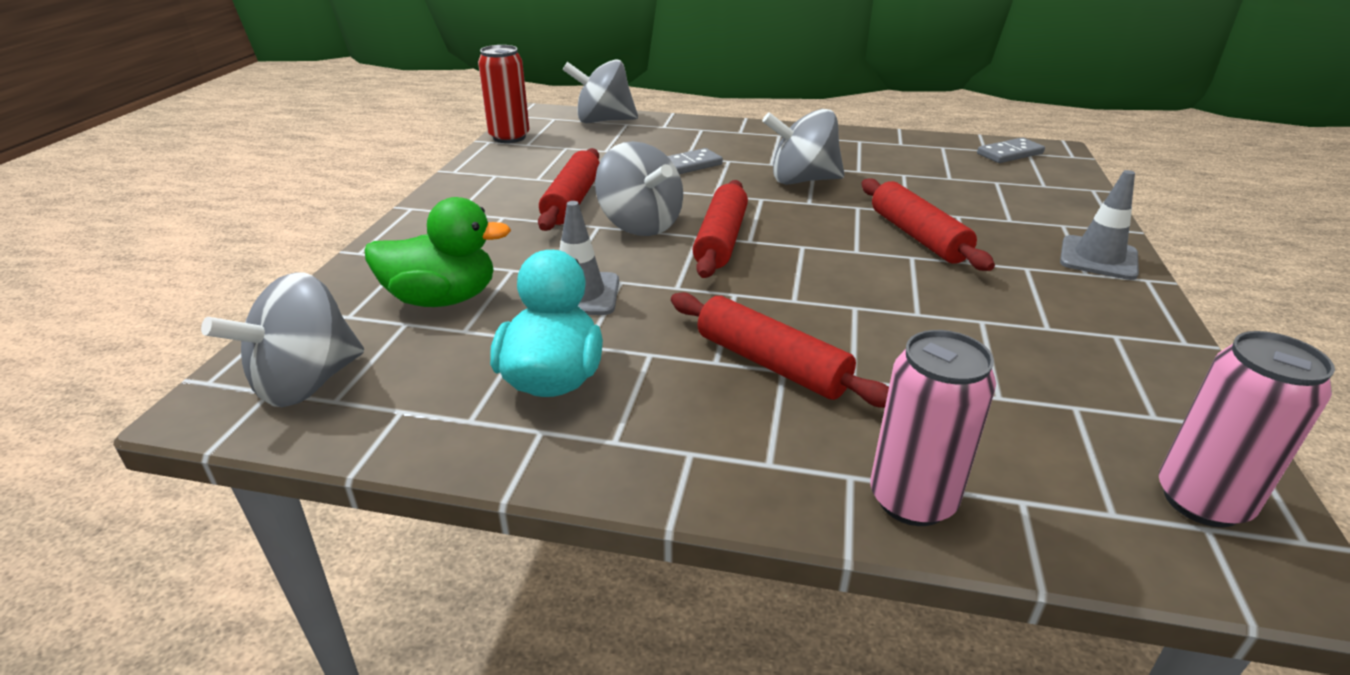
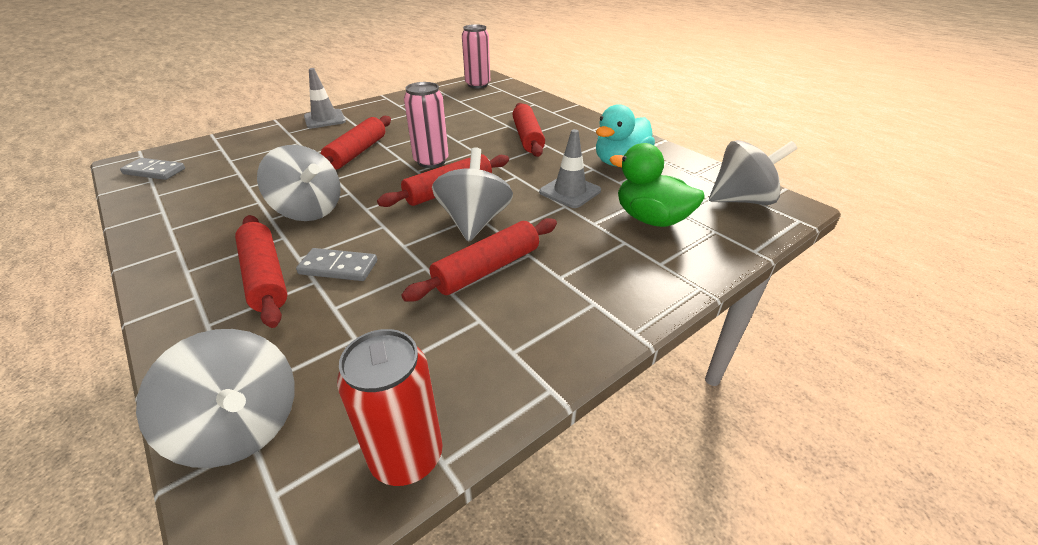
camera: 140 degrees left, 5 degrees up
(723, 148) = (265, 277): none -> red rolling pin
(912, 500) = (545, 104): pink can -> pink can (431, 161)

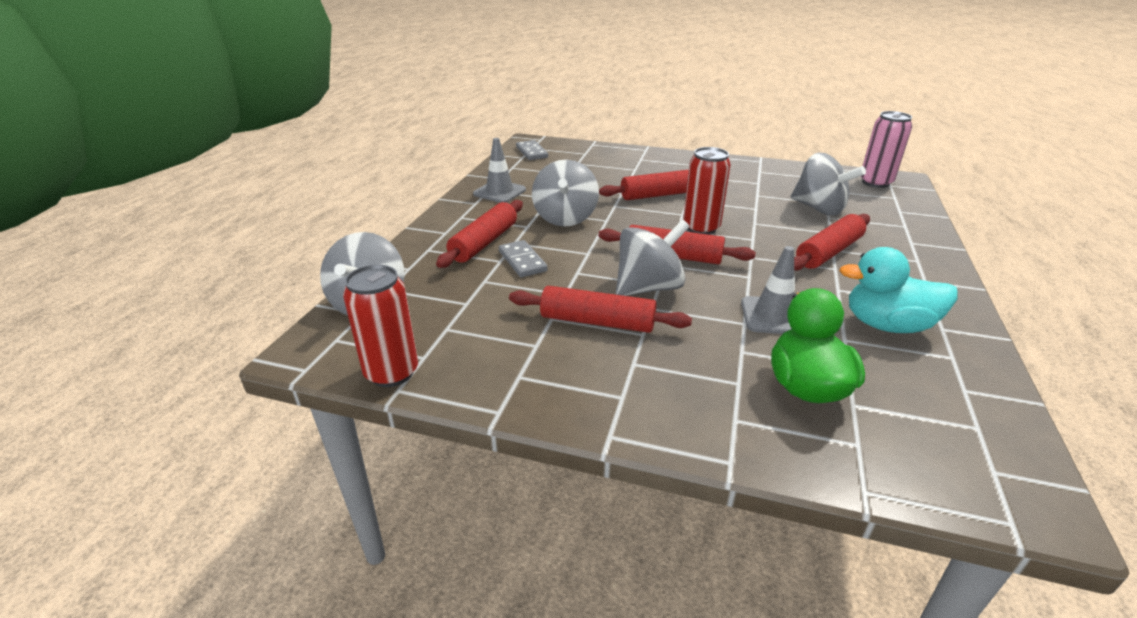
camera: 55 degrees right, 5 degrees down
(324, 119) = (681, 159): grey traffic cone -> grey traffic cone (499, 192)
(431, 161) = (701, 228): pink can -> red can
(741, 200) = (969, 449): grey spinning top -> grey spinning top (819, 209)

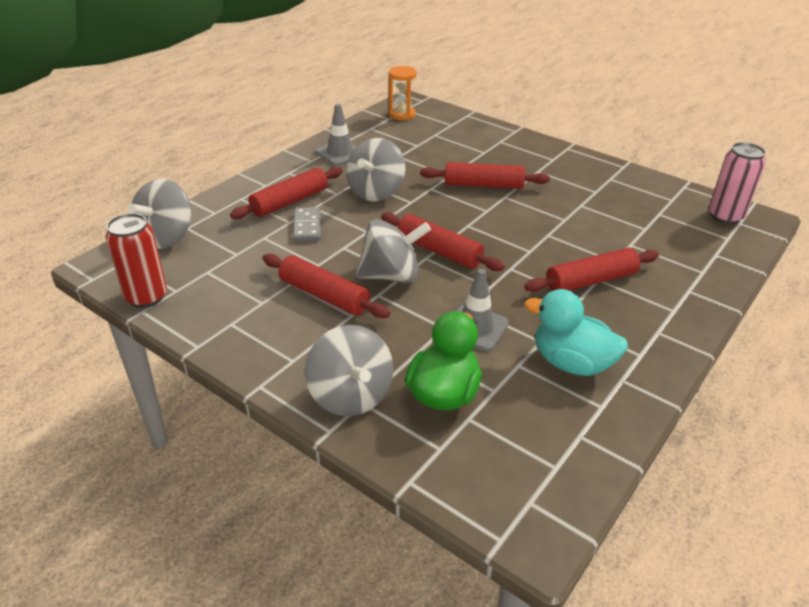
camera: 20 degrees right, 5 degrees up
(532, 152) = (402, 114): grey domino -> orange hourglass
(701, 228) = (490, 229): red can -> none
(819, 209) = (629, 233): grey spinning top -> grey spinning top (350, 396)

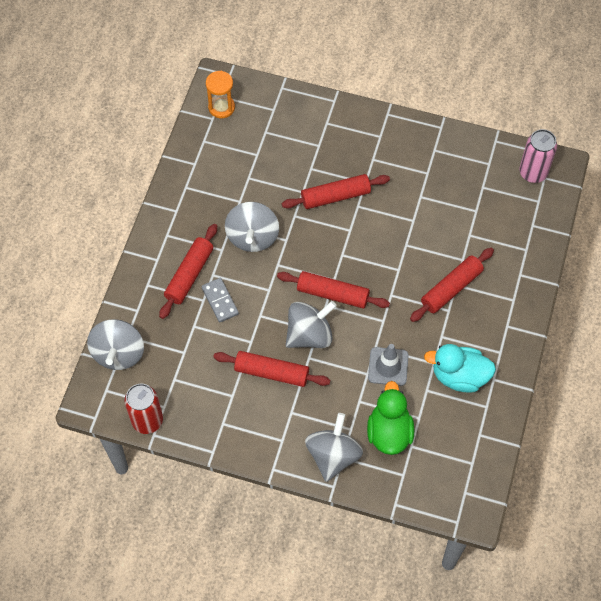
camera: 20 degrees left, 25 degrees up
(340, 153) = (195, 191): grey traffic cone -> none
(350, 396) = (333, 455): grey spinning top -> grey spinning top turned 120 degrees counterclockwise

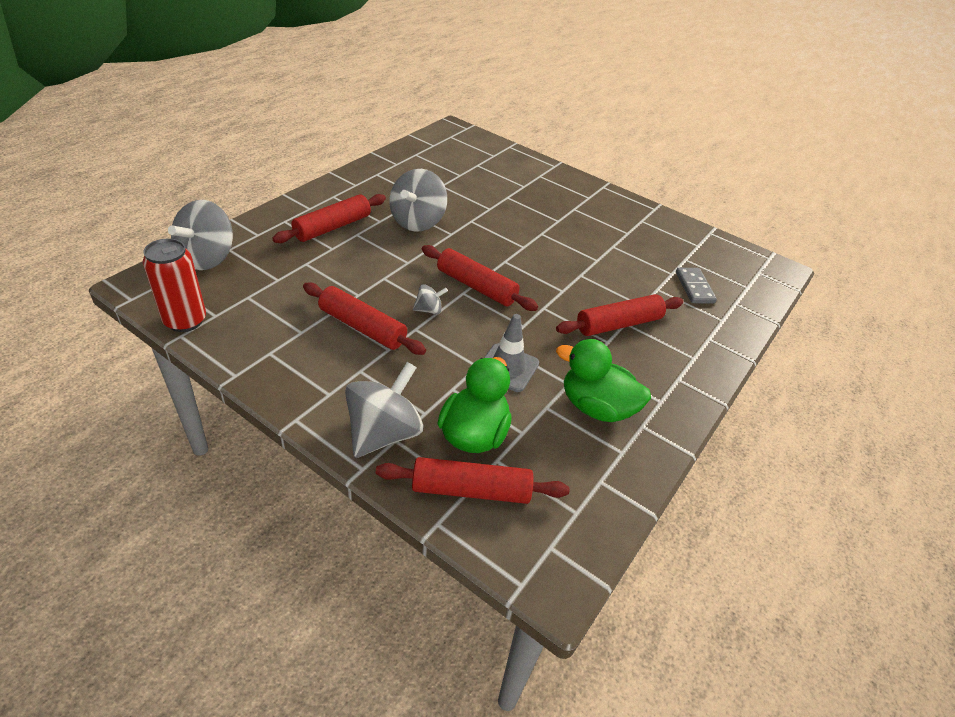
camera: 15 degrees right, 20 degrees down
(220, 301) = (349, 254): grey domino -> grey domino (694, 287)
(221, 107) = (446, 142): orange hourglass -> none
(309, 334) = (429, 310): grey spinning top -> grey spinning top, size x0.47
(335, 196) = (521, 220): red rolling pin -> red rolling pin (471, 490)
(459, 376) = (596, 407): turquoise duck -> green duck
(533, 173) = (746, 265): pink can -> none

